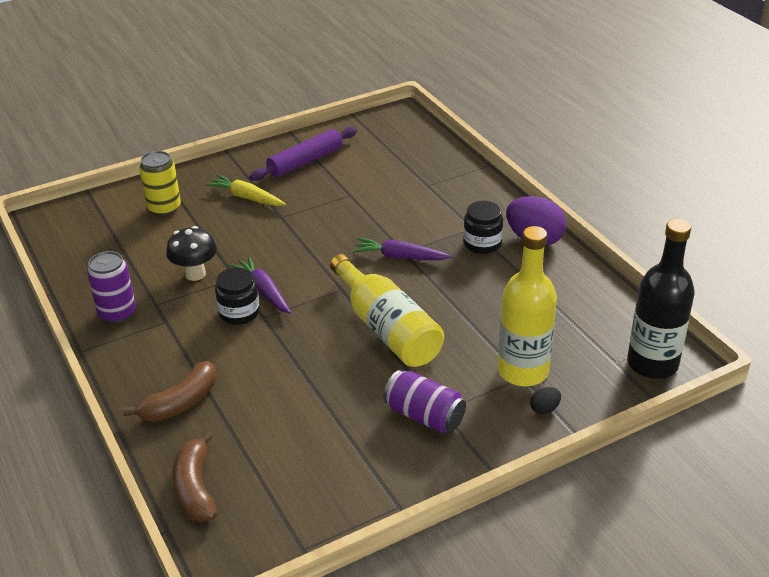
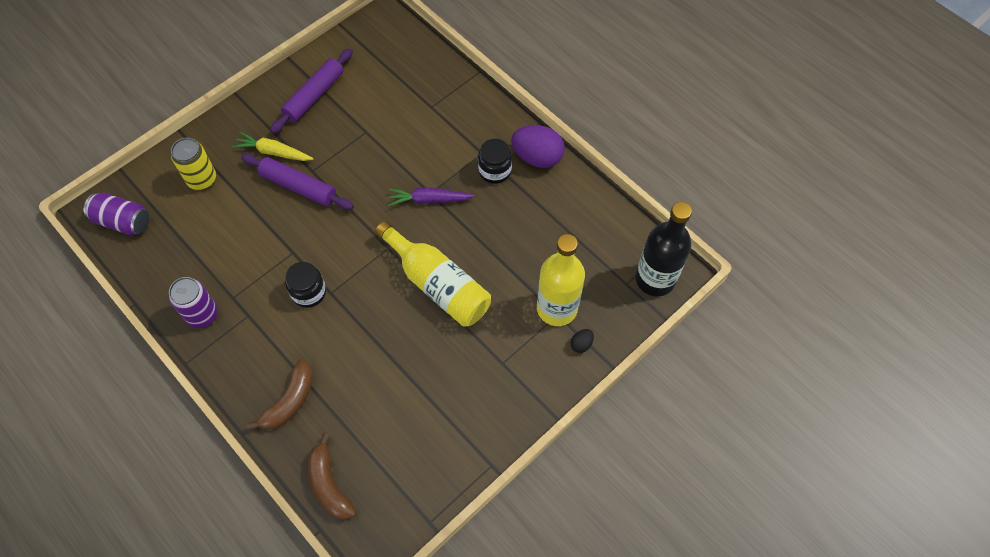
camera: 15 degrees left, 25 degrees up
(195, 274) = (256, 255): black mushroom -> none
(262, 227) = (298, 187): none -> purple rolling pin
(263, 291) = (322, 263): purple carrot -> none
(424, 416) = (490, 372): purple can -> purple can (123, 221)

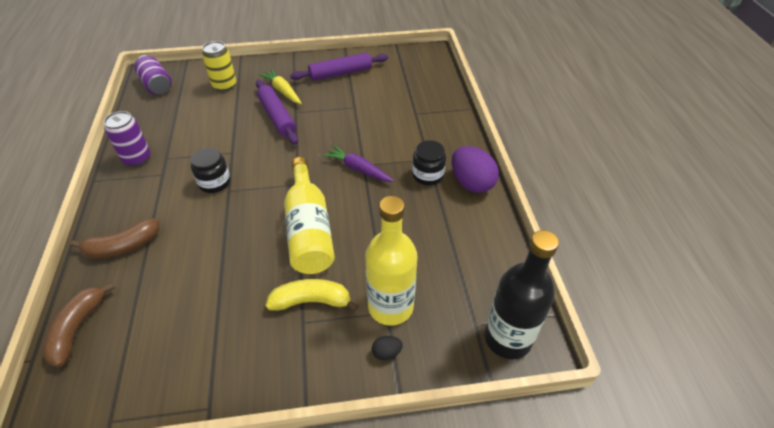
camera: 35 degrees right, 15 degrees down
(494, 342) = (311, 301): none -> yellow banana

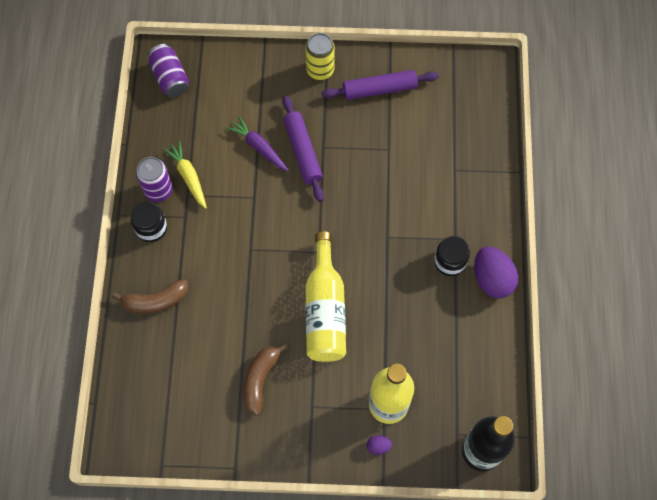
camera: 10 degrees right, 20 degrees up
(78, 328) = (127, 380): brown banana -> brown banana (260, 379)
(214, 182) = (237, 236): black jar -> black jar (151, 228)
(224, 85) = (246, 90): yellow can -> yellow can (320, 70)
(282, 91) = (311, 110): yellow carrot -> yellow carrot (188, 176)
(311, 301) = (321, 387): yellow banana -> none
(358, 169) = (381, 241): purple carrot -> purple carrot (259, 147)
(386, 353) = (378, 446): black egg -> purple egg

